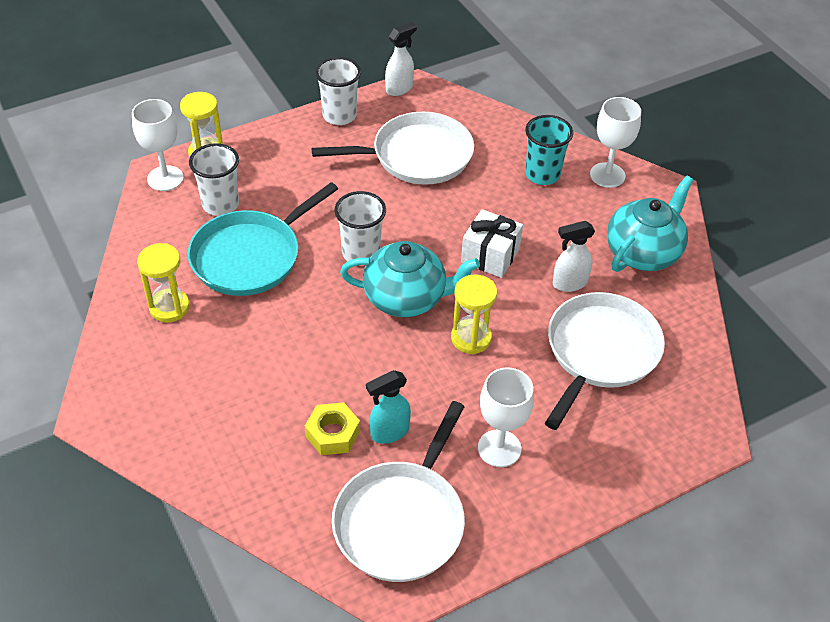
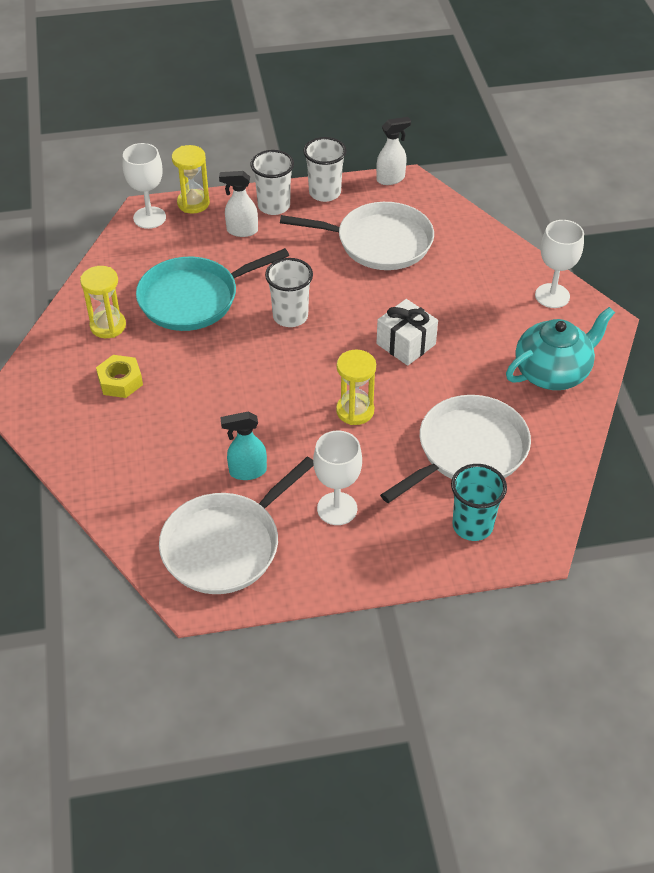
camera: 20 degrees right, 0 degrees up
(220, 204) = (187, 249): white cup -> white cup (274, 206)
(333, 434) = (199, 461): yellow nut -> yellow nut (120, 381)
(406, 298) = (313, 363): turquoise teapot -> none
(542, 174) = (489, 282): turquoise cup -> turquoise cup (472, 526)
(569, 283) = (468, 384): white spray bottle -> white spray bottle (241, 231)

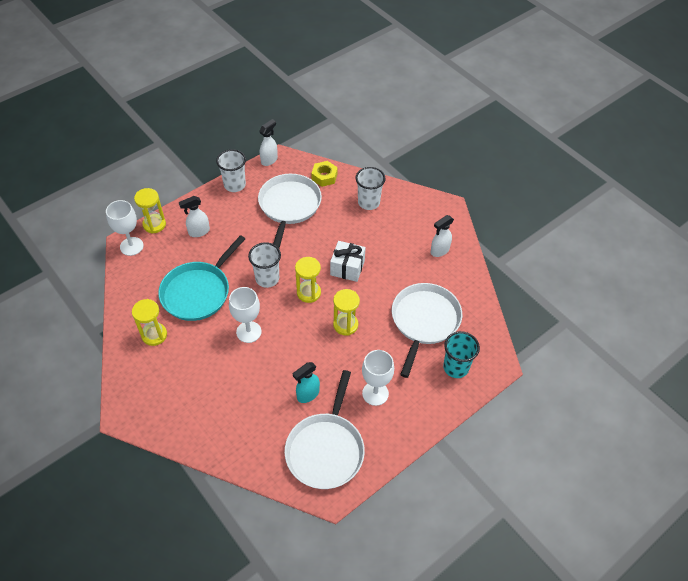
camera: 30 degrees left, 5 degrees up
(120, 381) = (188, 370): yellow nut -> yellow nut (324, 177)
(274, 206) = (208, 206): white cup -> white cup (368, 202)
(332, 354) = (308, 293): none -> yellow hourglass
(379, 242) = (289, 206): white pan -> white pan turned 60 degrees counterclockwise
(552, 296) = (409, 202): white goblet -> white goblet (248, 332)
(552, 372) = (439, 251): turquoise teapot -> white spray bottle

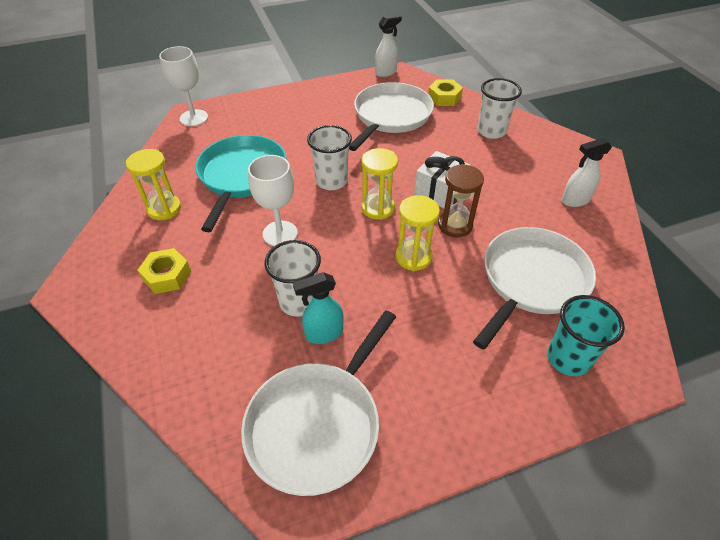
camera: 20 degrees right, 5 degrees down
(154, 224) = (230, 104): yellow hourglass -> none
(186, 385) = (167, 275): none -> yellow nut
(198, 292) = (241, 176): turquoise pan -> turquoise pan turned 135 degrees clockwise
(199, 232) = (274, 120): white spray bottle -> none
(234, 185) = (336, 86): white cup -> white cup (299, 302)
(365, 292) = (455, 225): none -> brown hourglass
(375, 393) = (426, 361): white goblet -> none

